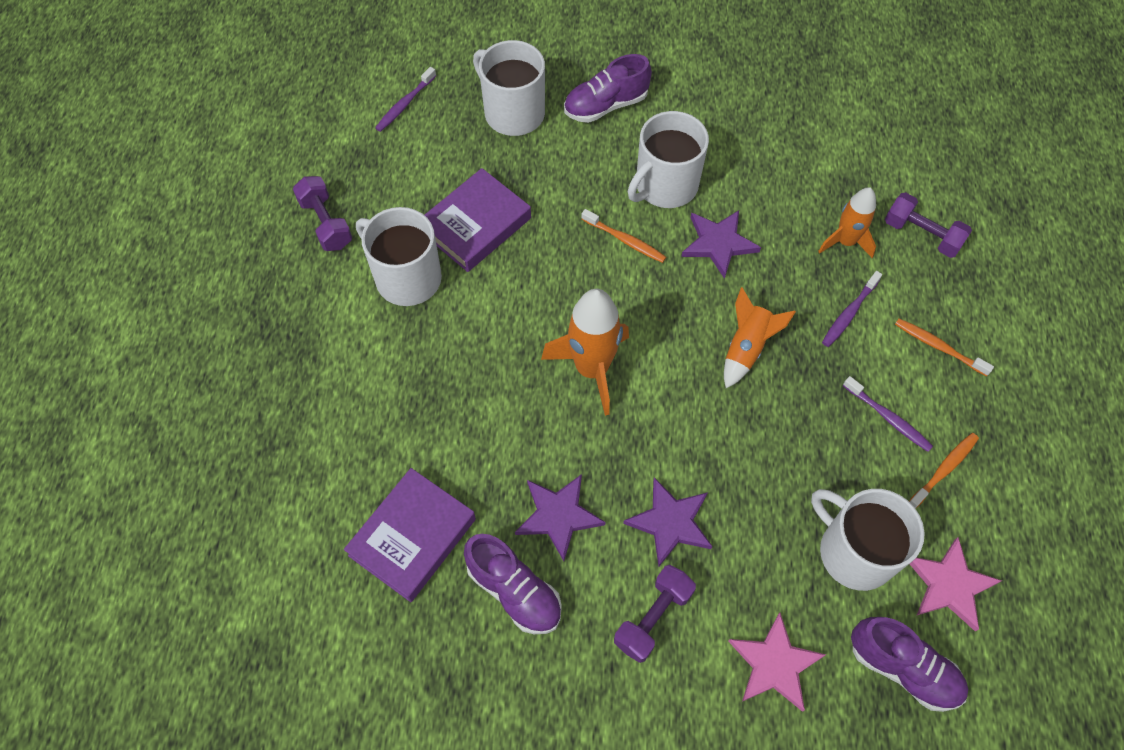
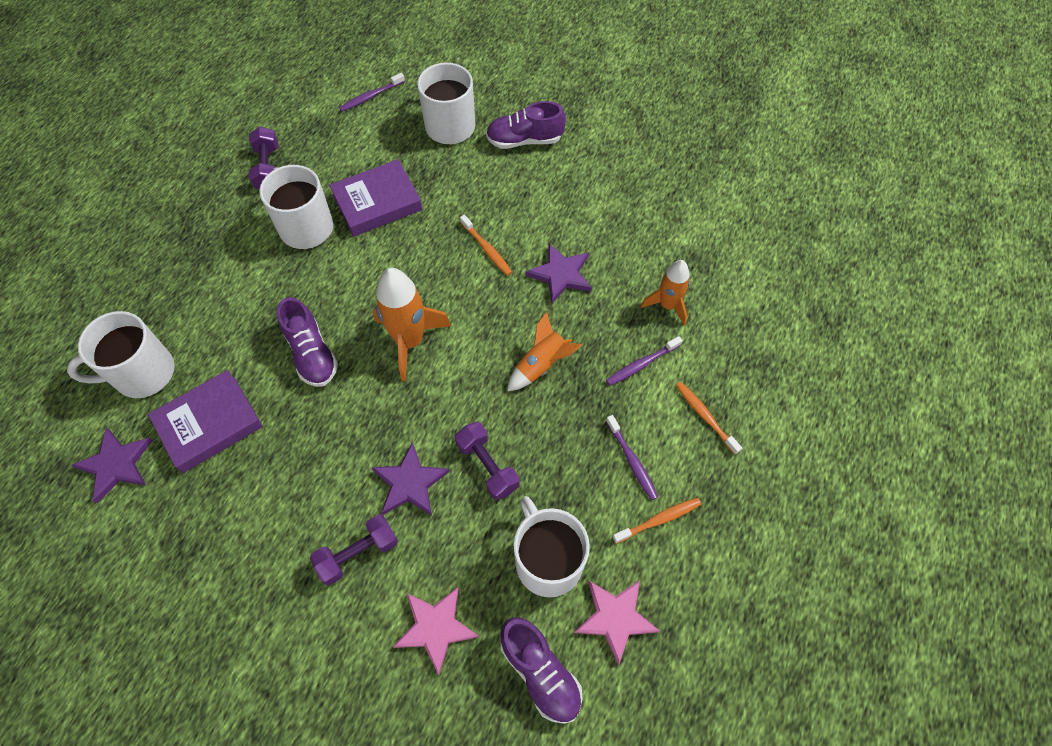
camera: 20 degrees right, 0 degrees up
(514, 591) = (263, 493): purple shoe -> purple shoe (312, 354)
(558, 515) = (326, 446): purple star -> purple star (116, 465)
(665, 186) = (540, 216): white mug -> white mug (142, 373)
(922, 235) = (737, 319): purple dumbbell -> purple dumbbell (487, 466)

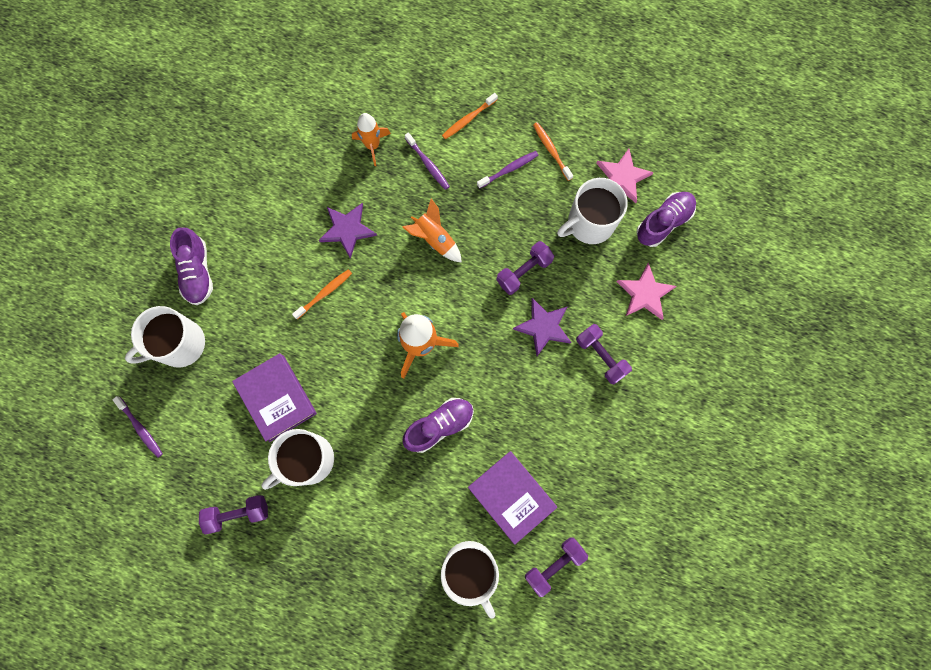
camera: 95 degrees left, 15 degrees up
(116, 465) = (554, 565): purple star -> purple dumbbell

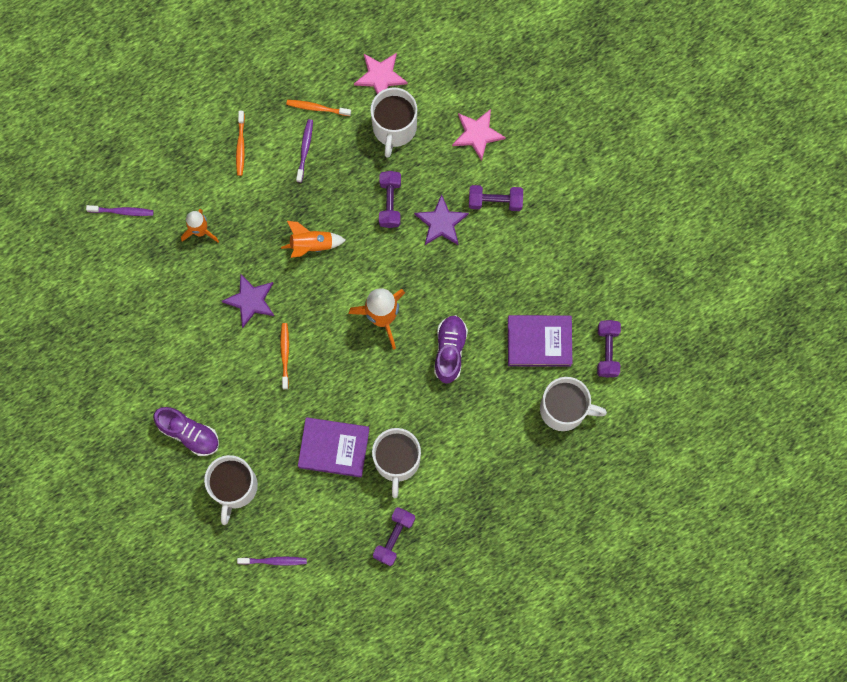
camera: 50 degrees left, 0 degrees up
(428, 164) = (250, 203): purple toothbrush -> purple toothbrush (122, 211)
(663, 222) = (438, 77): purple shoe -> none

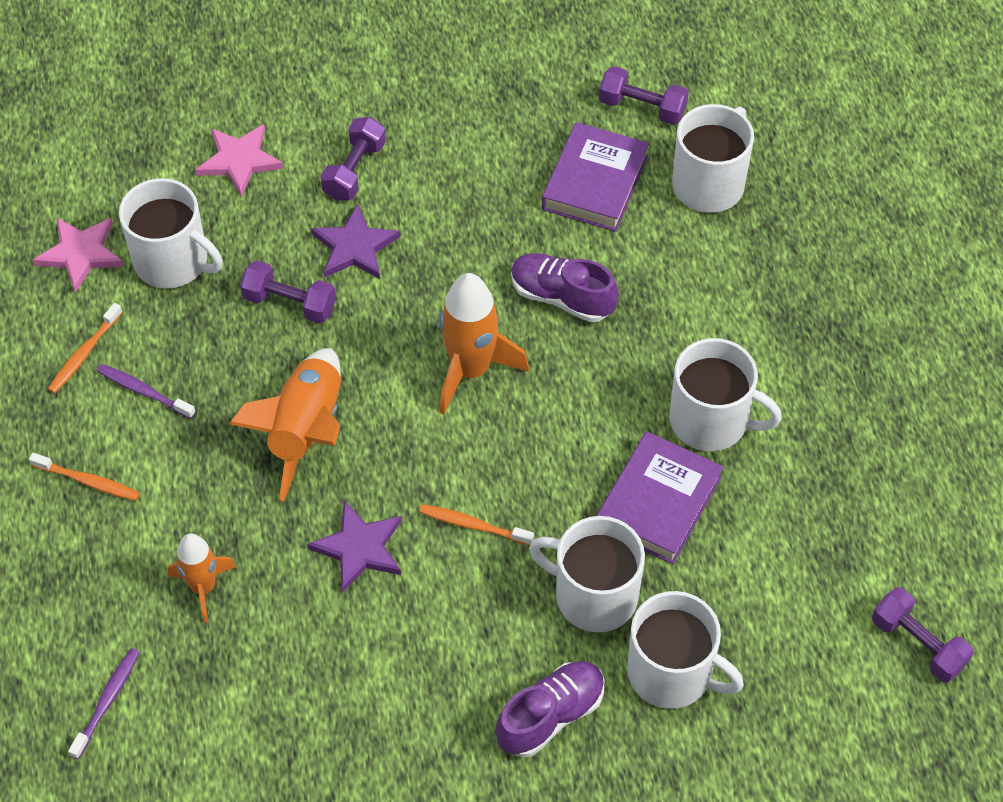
camera: 70 degrees left, 20 degrees down
(265, 432) = (594, 595): none -> white mug
(274, 561) = (819, 650): purple toothbrush -> none
(311, 244) = (306, 430): orange rocket -> orange rocket, size x1.59
(394, 537) = (835, 463): purple dumbbell -> purple dumbbell (918, 644)

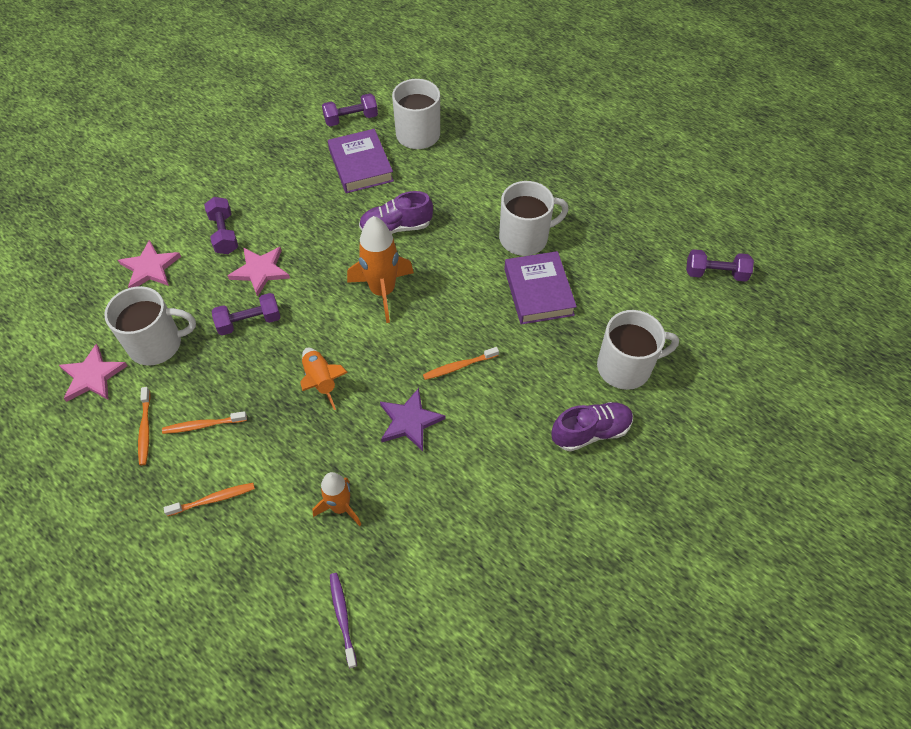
camera: 40 degrees left, 0 degrees up
(143, 391) = (203, 425): purple toothbrush -> orange toothbrush
(306, 430) = (321, 381): orange rocket -> orange rocket, size x0.63
(354, 247) = (260, 271): purple star -> pink star
(551, 715) = (590, 432): purple shoe -> purple shoe turned 60 degrees clockwise
(594, 595) = (552, 357): white mug -> none

